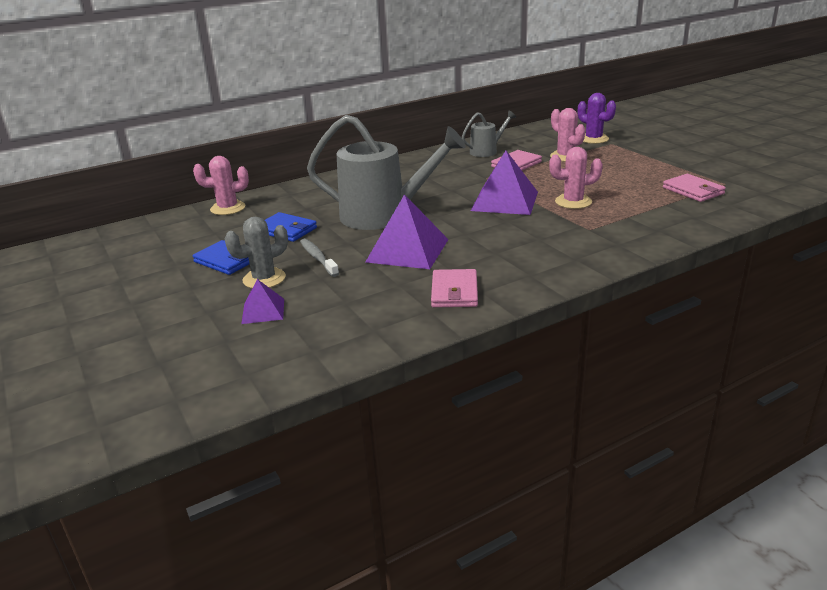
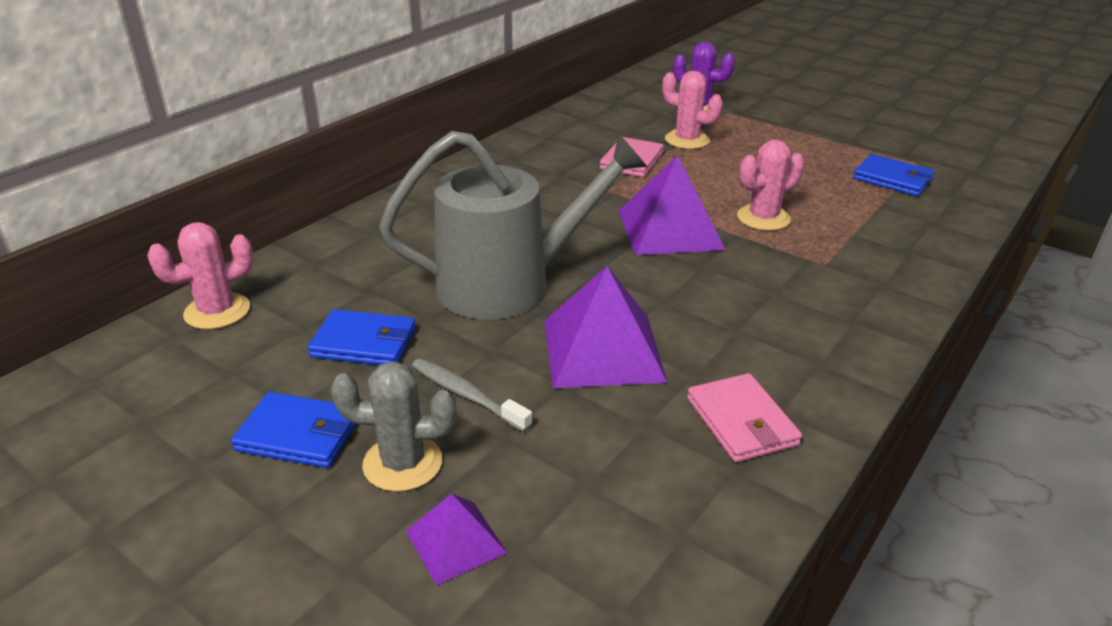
camera: 25 degrees left, 5 degrees up
(264, 279) = (403, 463): grey cactus -> grey cactus turned 60 degrees clockwise
(486, 151) = (570, 142): grey watering can -> none
(693, 191) = (892, 179): pink wallet -> blue wallet

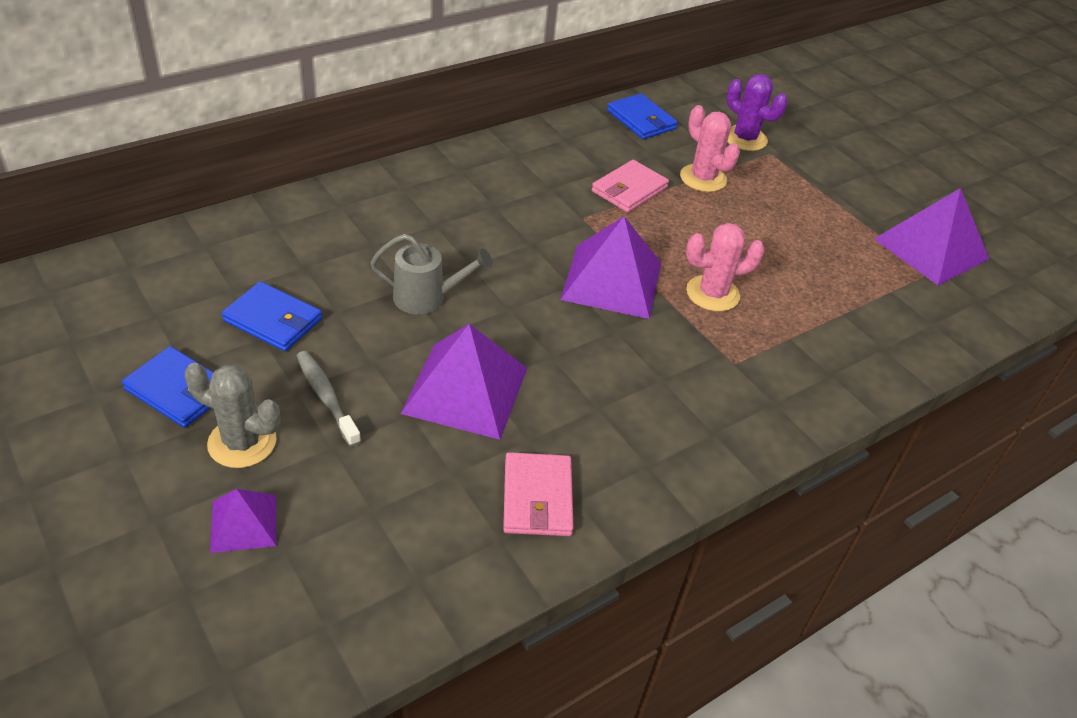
camera: 15 degrees right, 10 degrees up
(217, 311) = (174, 253): pink cactus -> none
(509, 284) = (426, 298): grey watering can -> grey watering can, size x0.49
(892, 179) = (883, 285): blue wallet -> blue wallet (641, 120)
(905, 147) = (931, 248): none -> purple pyramid

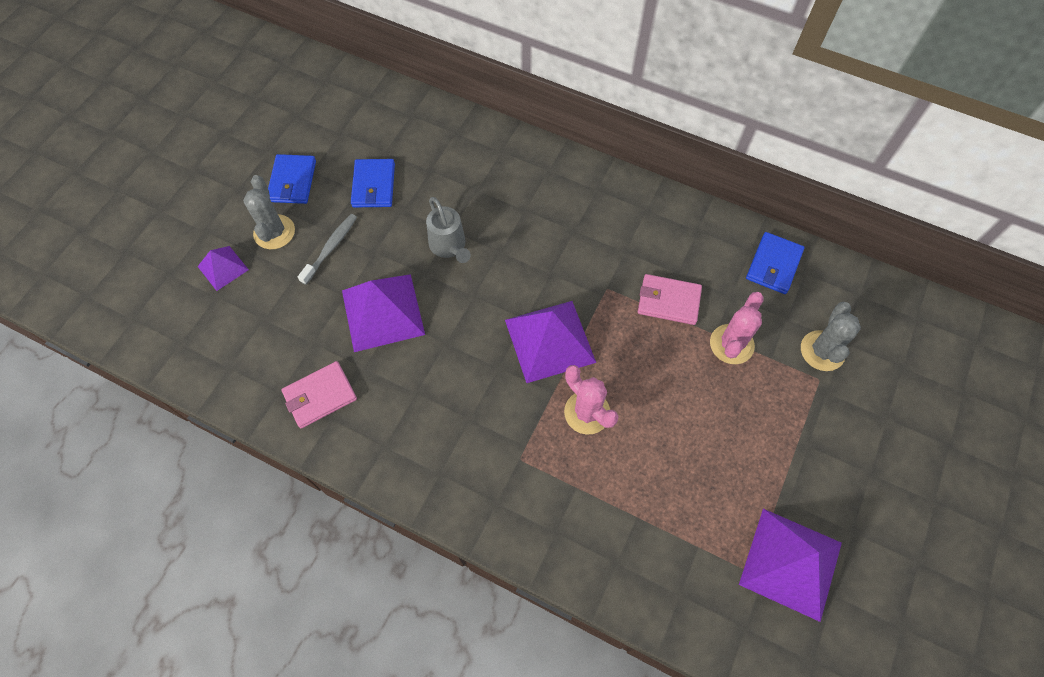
camera: 65 degrees right, 20 degrees up
(745, 139) = (822, 351): purple cactus -> grey cactus

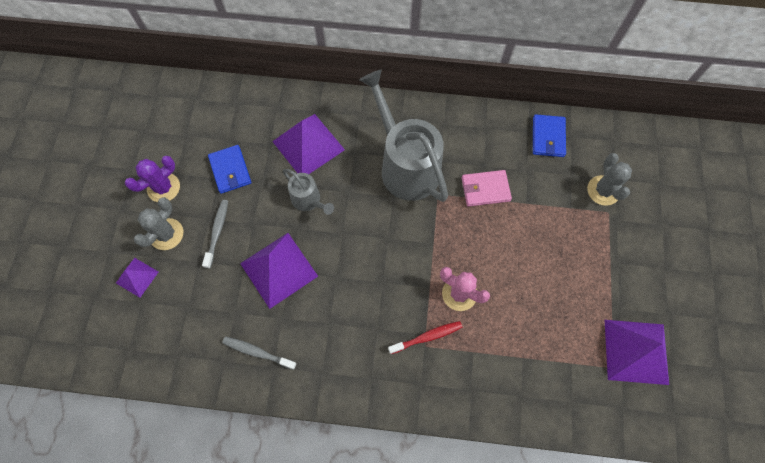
camera: 20 degrees left, 5 degrees up
(274, 232) = (166, 234): grey cactus -> grey cactus turned 60 degrees clockwise
(292, 181) = (163, 188): blue wallet -> purple cactus
(320, 396) = (257, 352): pink wallet -> grey toothbrush
(527, 449) = (427, 337): none -> red toothbrush
(550, 341) = (412, 249): purple pyramid -> purple pyramid (308, 145)
(580, 243) = (405, 165): none -> grey watering can
(731, 344) = (540, 207): pink cactus -> none

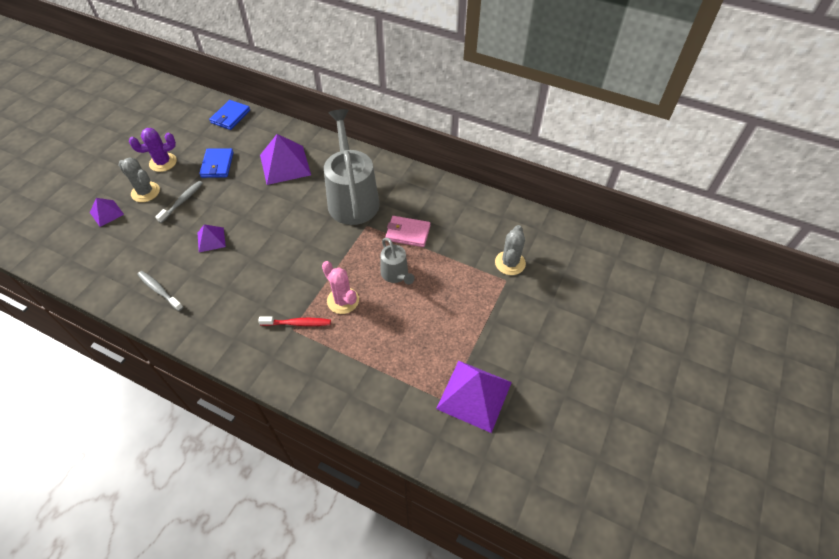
camera: 20 degrees right, 15 degrees down
(166, 234) = (145, 192): grey cactus -> grey cactus turned 75 degrees clockwise
(278, 269) = (211, 239): purple pyramid -> purple pyramid, size x0.54
(309, 200) = (263, 200): grey watering can -> grey watering can (396, 274)
(548, 137) = (482, 211): blue wallet -> blue wallet (230, 116)

